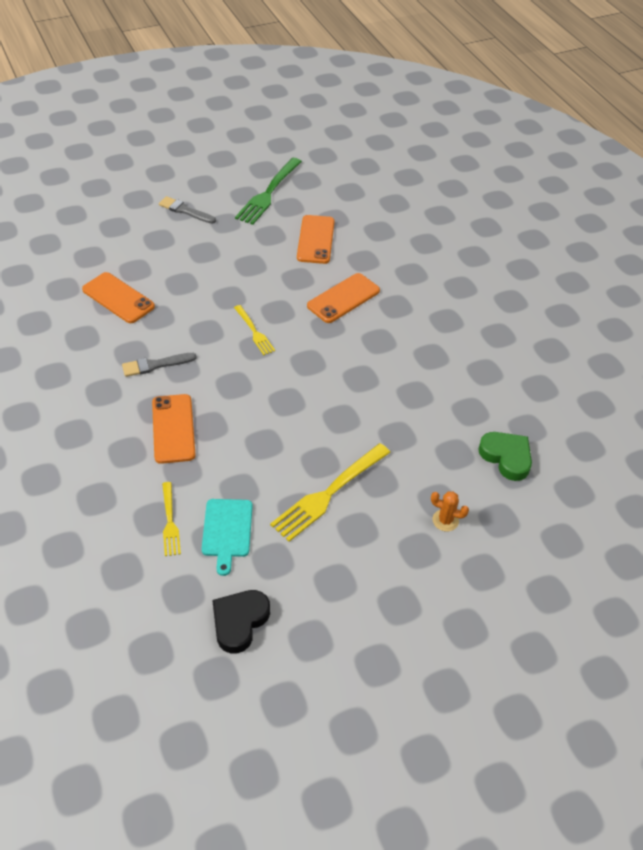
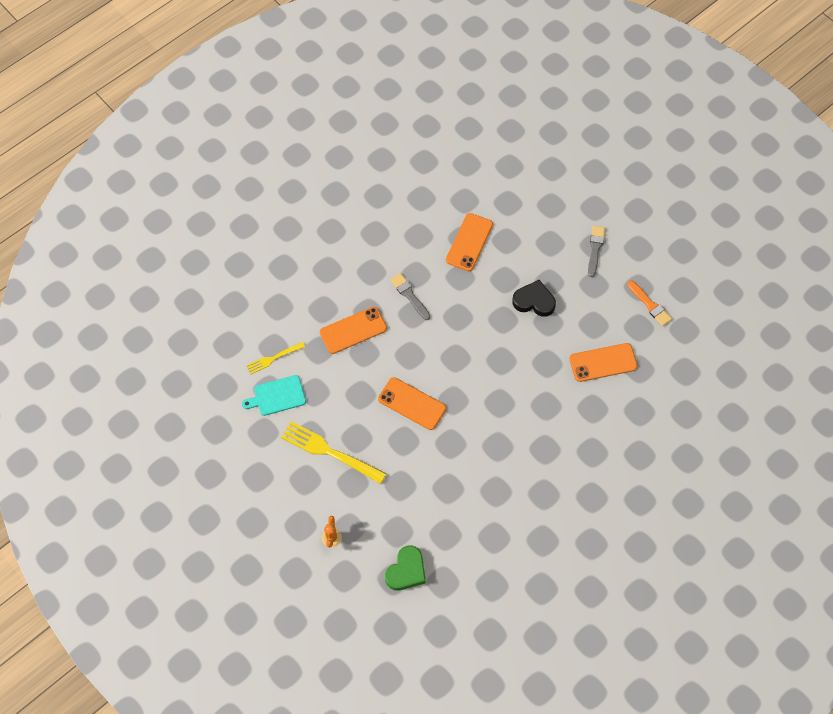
camera: 75 degrees right, 15 degrees up
(239, 622) = (211, 427): black heart -> black heart (534, 301)
(254, 332) = (471, 351): yellow fork -> none
(268, 193) = (650, 305): green fork -> orange brush
(343, 298) = (537, 406): orange phone -> orange phone (412, 403)

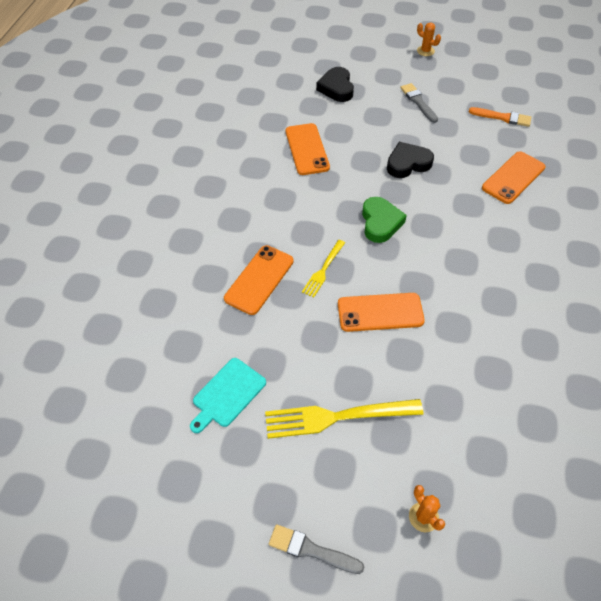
camera: 35 degrees left, 10 degrees down
(273, 358) = (192, 357): yellow fork -> yellow fork (323, 270)
(406, 571) = (538, 494): green heart -> green heart (380, 222)
(409, 295) = (289, 218): grey brush -> grey brush (311, 550)
(541, 196) = (336, 88): none -> black heart
(651, 199) = (425, 51): none -> orange cactus

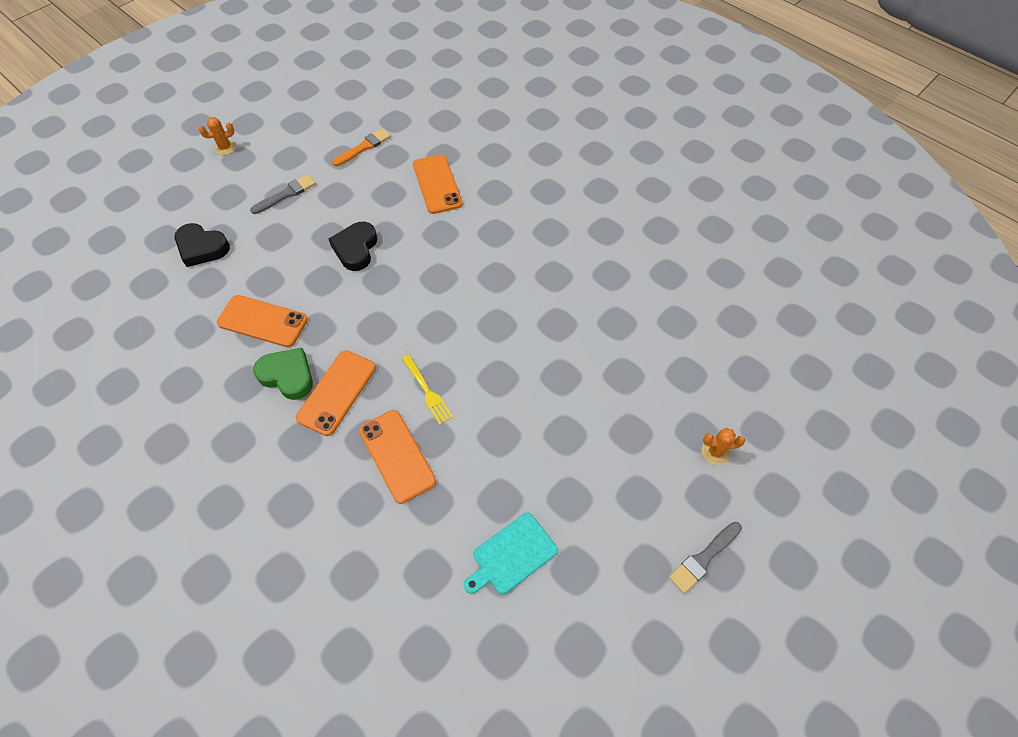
camera: 60 degrees left, 5 degrees up
(227, 394) = (512, 555): turquoise cutting board -> turquoise cutting board turned 75 degrees clockwise
(337, 417) = (591, 468): yellow fork -> none
(380, 222) = (407, 312): green heart -> green heart (287, 376)
(380, 312) = (506, 371): orange phone -> orange phone (337, 392)
(418, 102) = (286, 194): grey brush -> grey brush turned 135 degrees clockwise

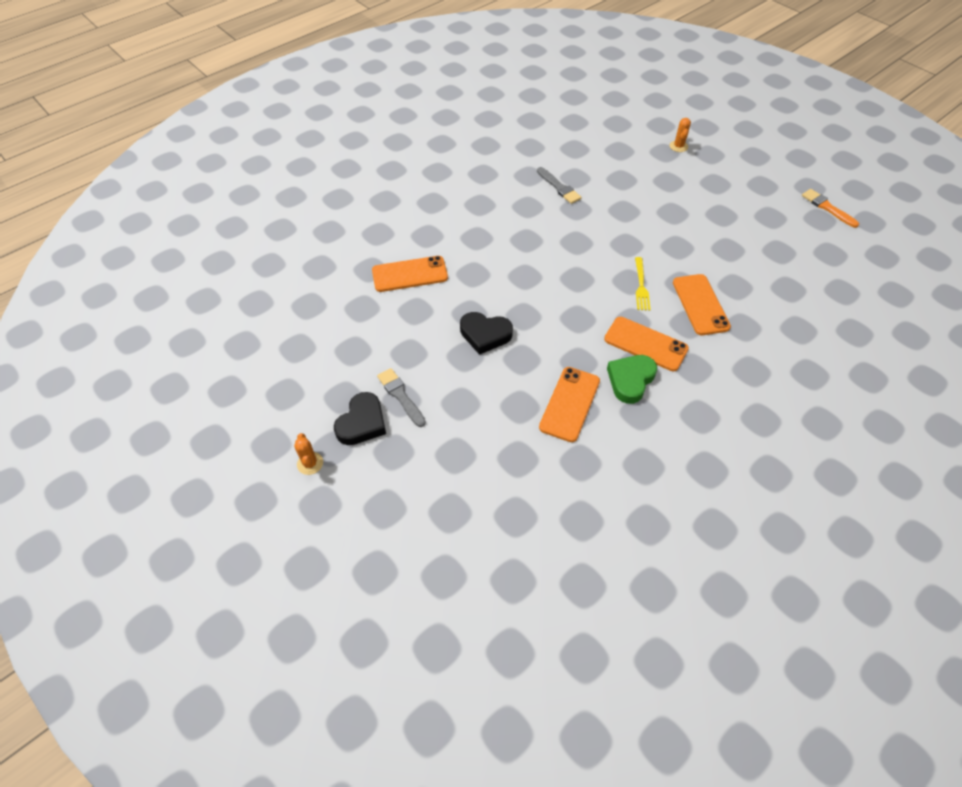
camera: 85 degrees left, 5 degrees down
(202, 248) = (469, 469): black heart -> black heart (362, 423)
(364, 147) = (343, 330): orange brush -> orange brush (827, 207)
(397, 455) = (700, 304): orange phone -> orange phone turned 75 degrees counterclockwise
(427, 391) = (641, 286): yellow fork -> yellow fork turned 120 degrees clockwise
(512, 555) = (767, 245): turquoise cutting board -> none
(703, 558) = (751, 161): grey brush -> grey brush (559, 187)

